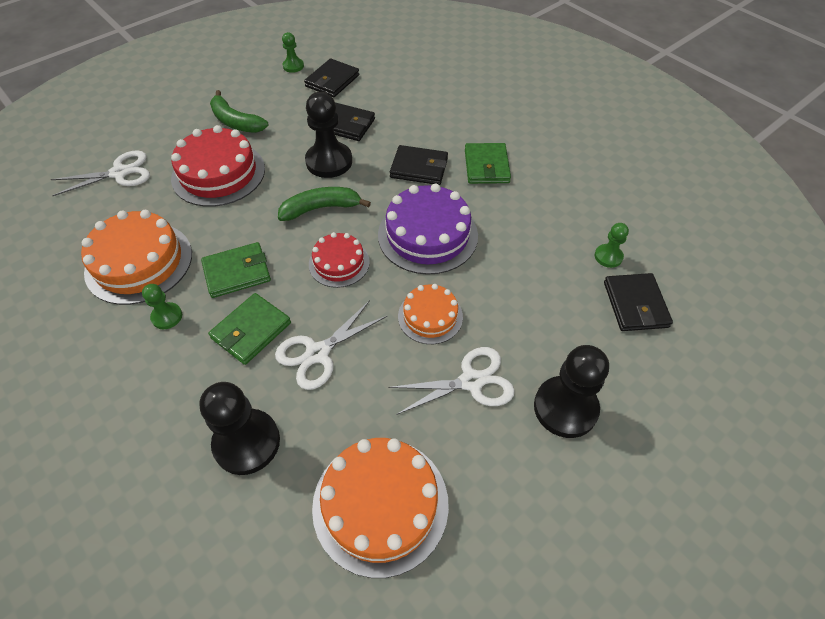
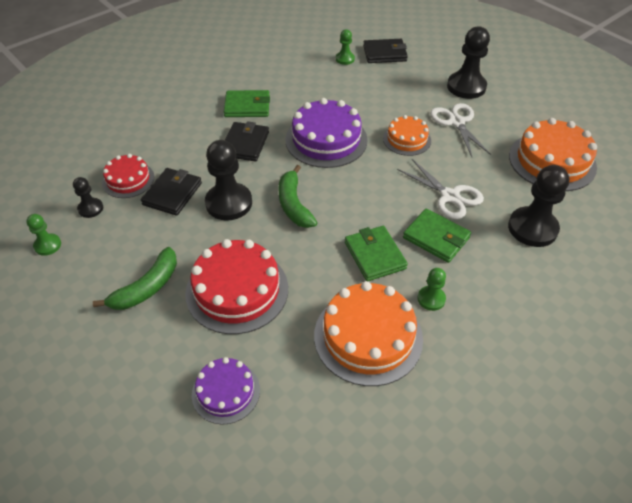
camera: 90 degrees left, 5 degrees down
(119, 173) = (226, 392): white scissors -> purple cake
(332, 81) = (90, 208): black wallet -> black pawn
(339, 263) = (359, 189): red cake -> red cake (128, 180)

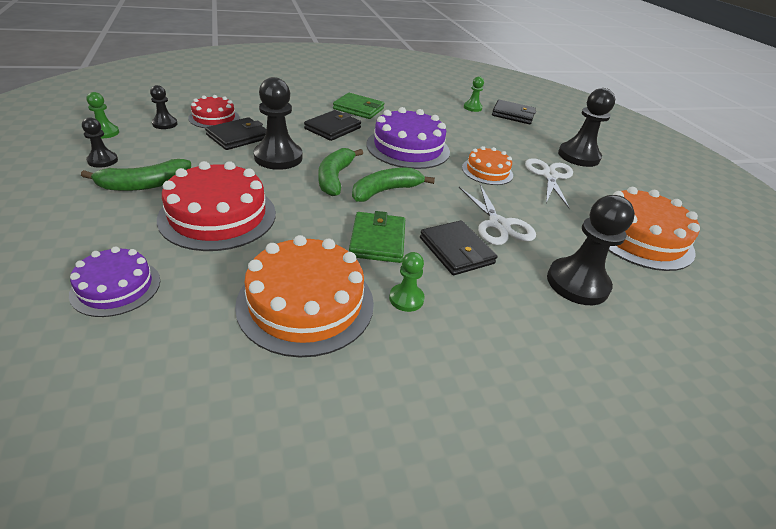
camera: 20 degrees right, 10 degrees down
(82, 279) = (103, 160): none -> black pawn
(344, 200) = (385, 191): none -> green banana
(436, 238) = (456, 250): green wallet -> black wallet

